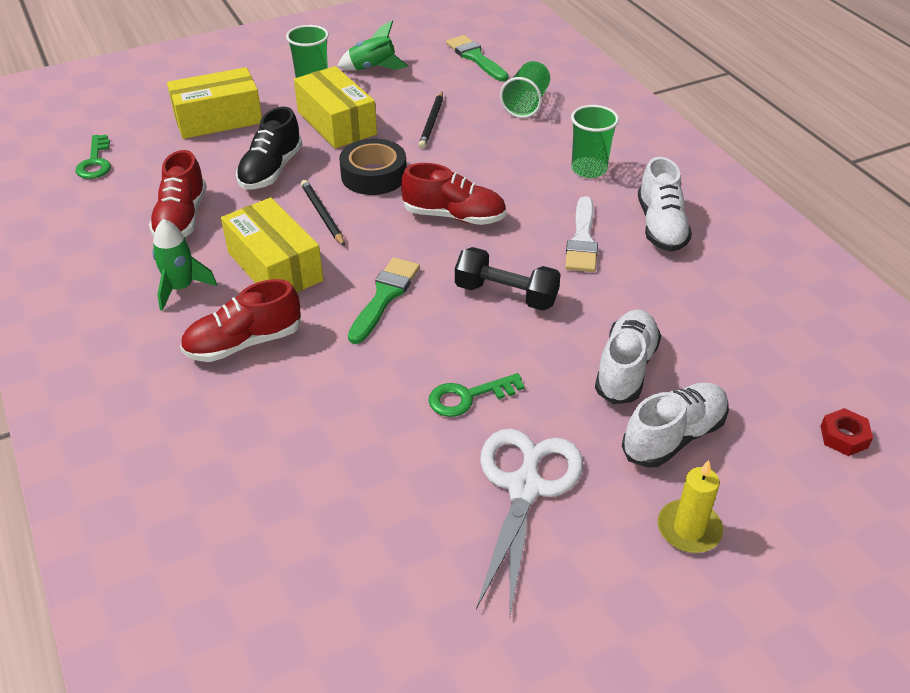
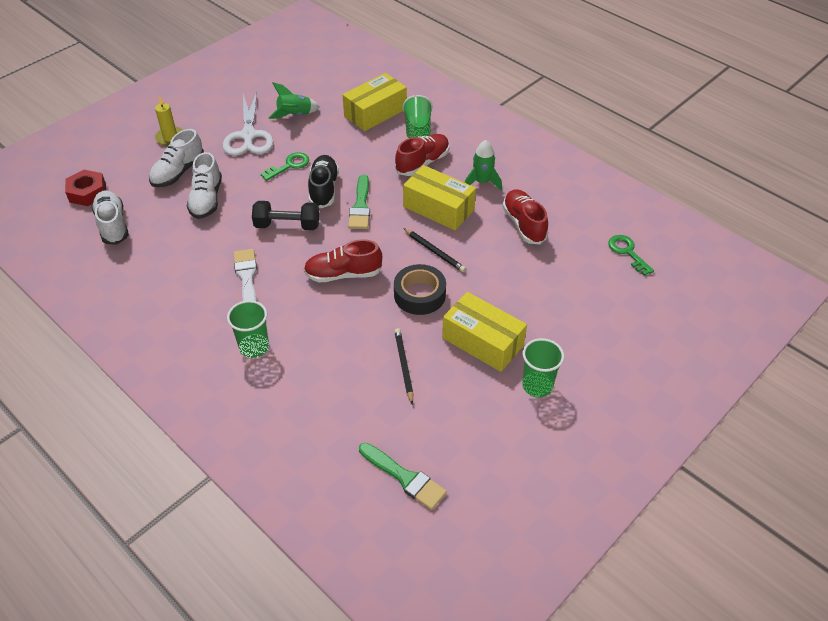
camera: 160 degrees right, 5 degrees up
(218, 119) = (580, 318): yellow box -> yellow box (375, 112)
(271, 170) = (497, 279): black shoe -> black shoe (324, 189)
(373, 68) = (497, 427): green rocket -> green rocket (295, 115)
(526, 104) = (328, 416): green cup -> green cup (417, 130)
(661, 226) = (191, 304): white shoe -> white shoe (113, 225)
(844, 437) = (87, 192): red nut -> red nut, size x1.56

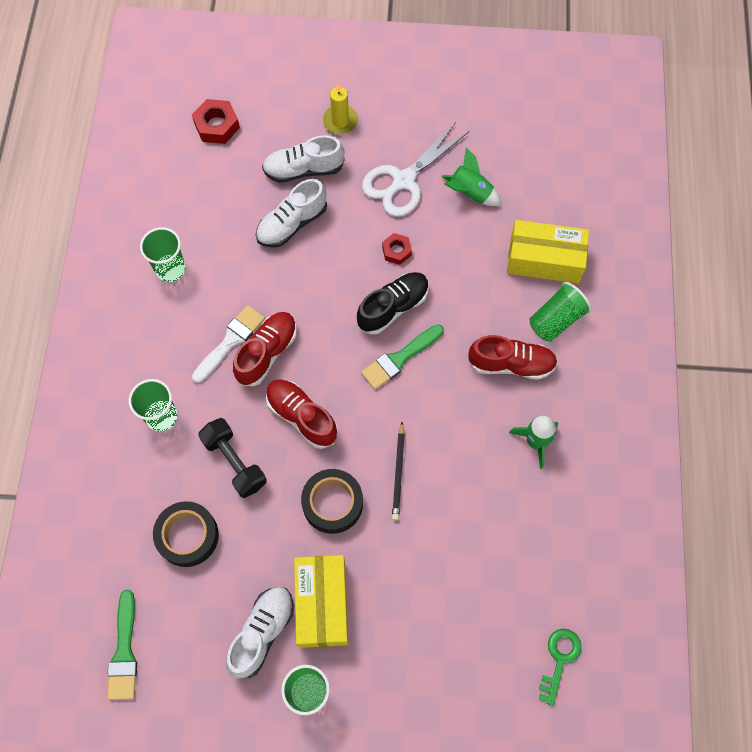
camera: 50 degrees right, 20 degrees up
(113, 225) = (198, 182): white shoe -> white shoe (262, 632)
(154, 277) = (170, 269): none -> green cup
(287, 225) = (319, 318): black dumbbell -> black dumbbell (234, 462)
(289, 165) = (396, 251): green key -> red nut
(358, 386) = (187, 536): none -> black tape
(404, 366) = (239, 557): black pencil -> none
(438, 208) = (460, 430): yellow box -> none
(524, 224) = (509, 528): red shoe -> red shoe (267, 353)

